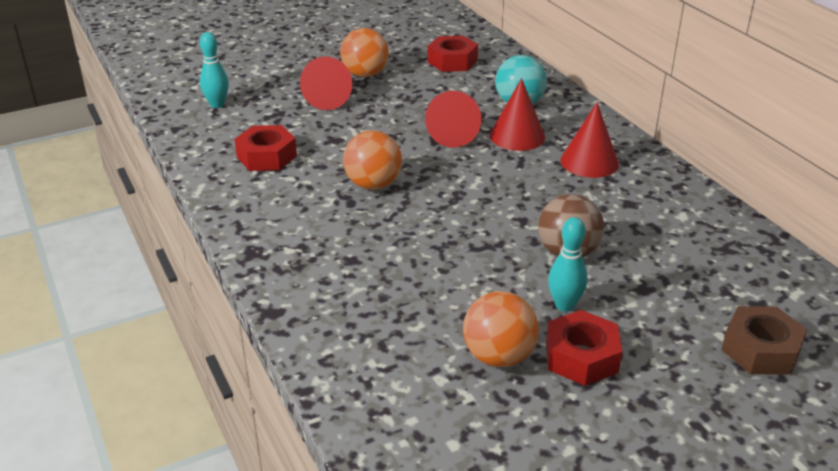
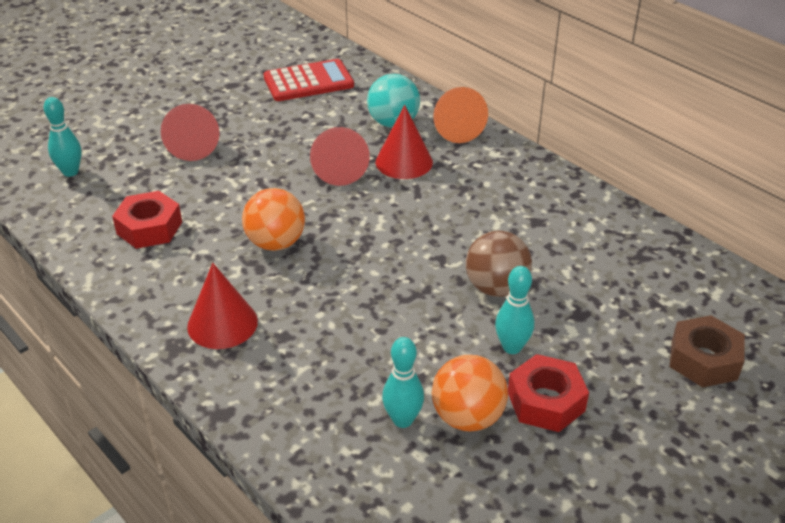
camera: 15 degrees left, 5 degrees up
(365, 74) = (221, 111): orange ball -> none
(435, 347) = (403, 420): none -> turquoise bowling pin
(452, 61) = (308, 82): red nut -> red calculator
(578, 116) = (456, 128): none -> orange cone
(589, 162) = (484, 180): red cone -> red cone (222, 323)

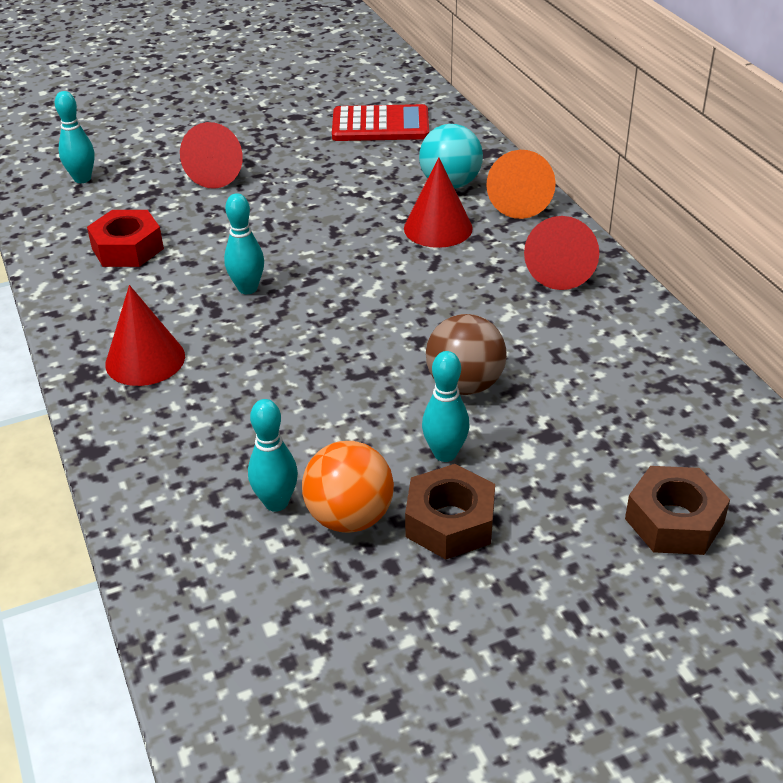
camera: 20 degrees right, 0 degrees up
(276, 243) = (247, 288): orange ball -> turquoise bowling pin
(340, 169) = (361, 224): red cone -> red cone (561, 270)
(545, 401) = (450, 522): red nut -> brown nut

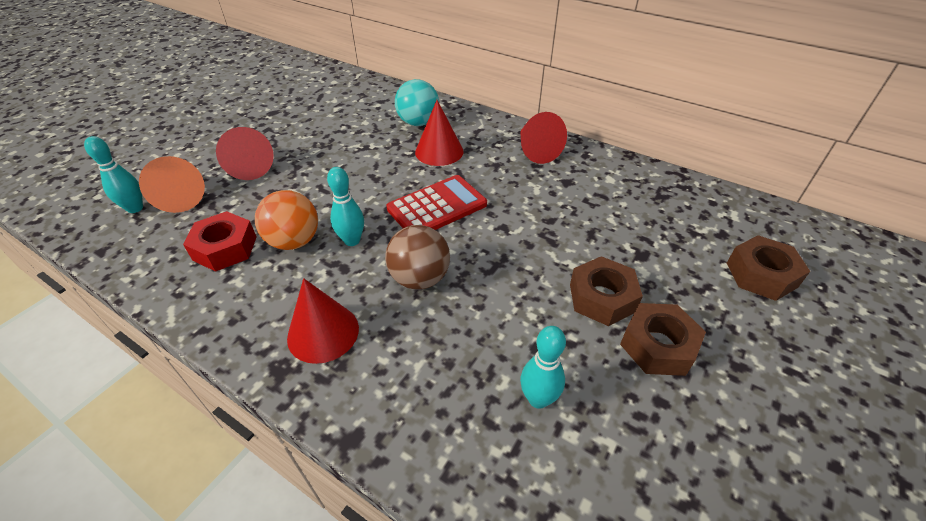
camera: 35 degrees left, 5 degrees up
(349, 517) = (597, 380): orange ball -> orange ball (294, 241)
(380, 125) = (337, 101): red calculator -> red calculator (437, 207)
(445, 454) = (602, 298): turquoise bowling pin -> brown nut
(465, 385) = (562, 245): brown ball -> brown ball (420, 278)
(520, 202) = (470, 120): orange cone -> orange cone (182, 197)

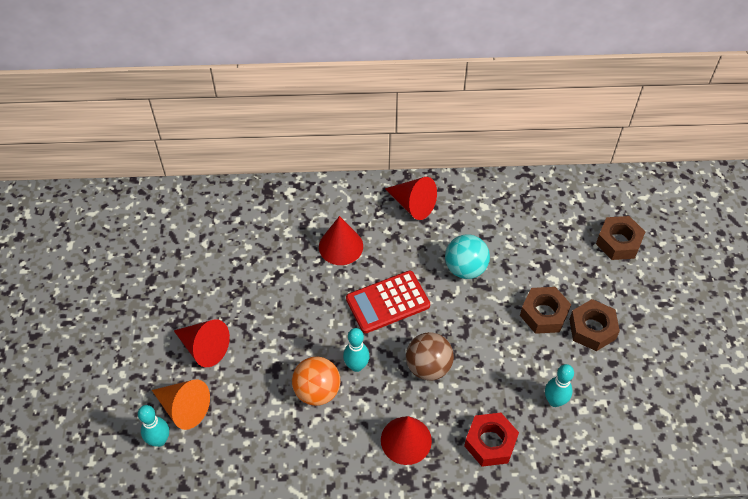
camera: 35 degrees left, 10 degrees up
(225, 248) = (274, 427): red nut -> red nut (490, 443)
(418, 123) = (295, 222): turquoise ball -> turquoise ball (465, 268)
(437, 207) = (387, 302): red calculator -> red calculator turned 135 degrees counterclockwise

